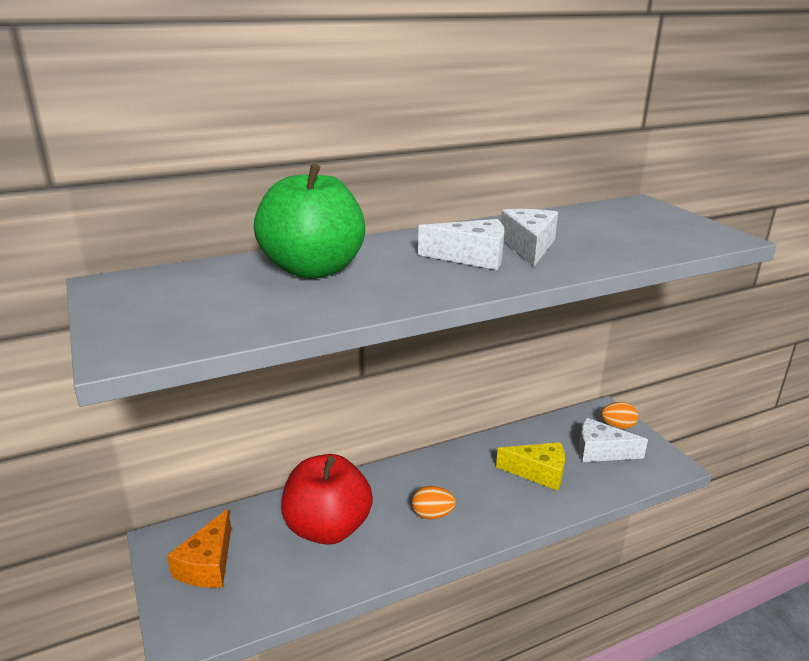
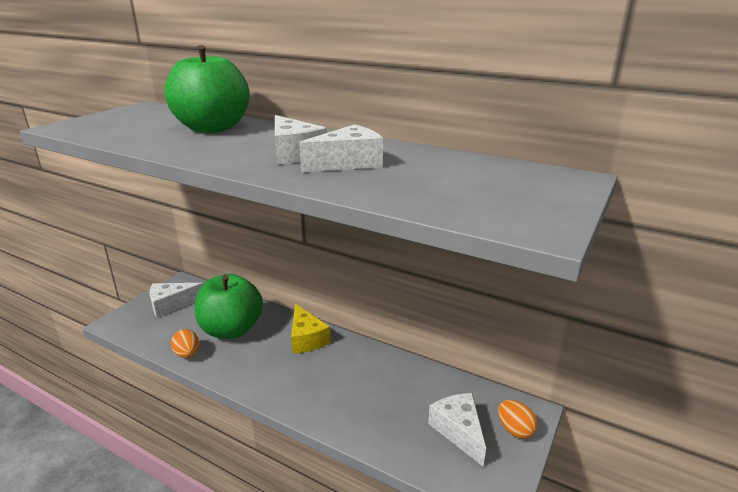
camera: 55 degrees right, 0 degrees up
(208, 564) = (171, 305): orange cheese -> white cheese
(327, 528) = (231, 330): red apple -> green apple
(432, 515) = (280, 366): orange egg -> orange egg (187, 354)
(538, 473) = (384, 402): yellow cheese -> yellow cheese (306, 339)

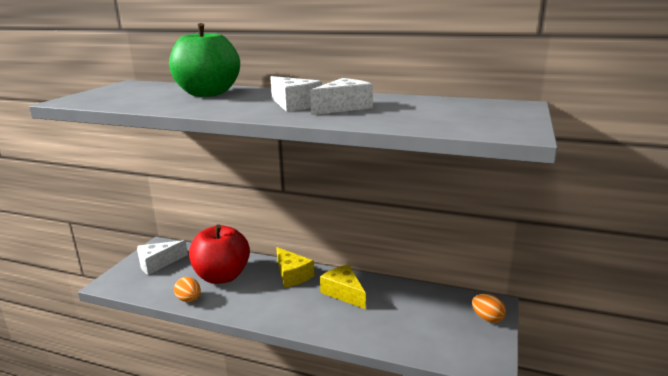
camera: 10 degrees left, 5 degrees down
(231, 330) = (222, 276): green apple -> red apple
(356, 369) = (343, 293): none -> yellow cheese
(459, 431) = (444, 325): white cheese -> none

